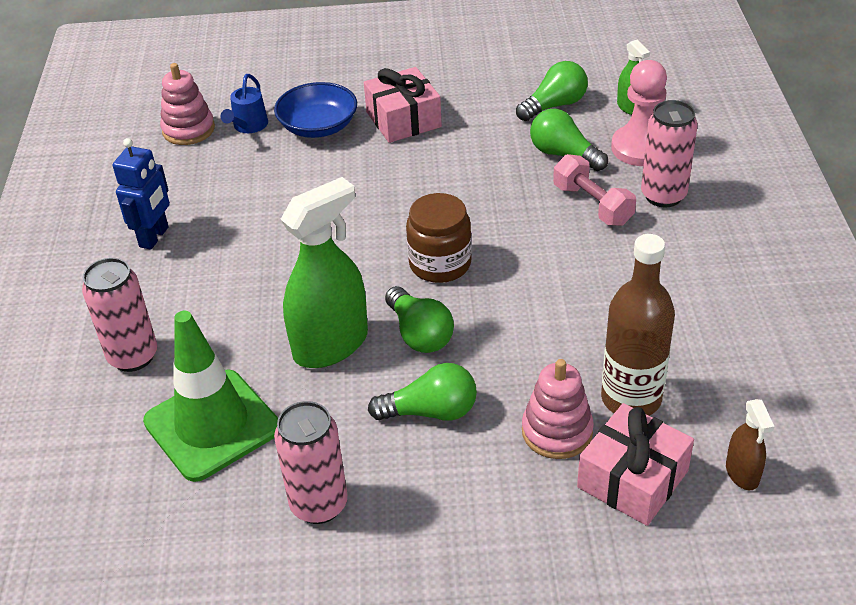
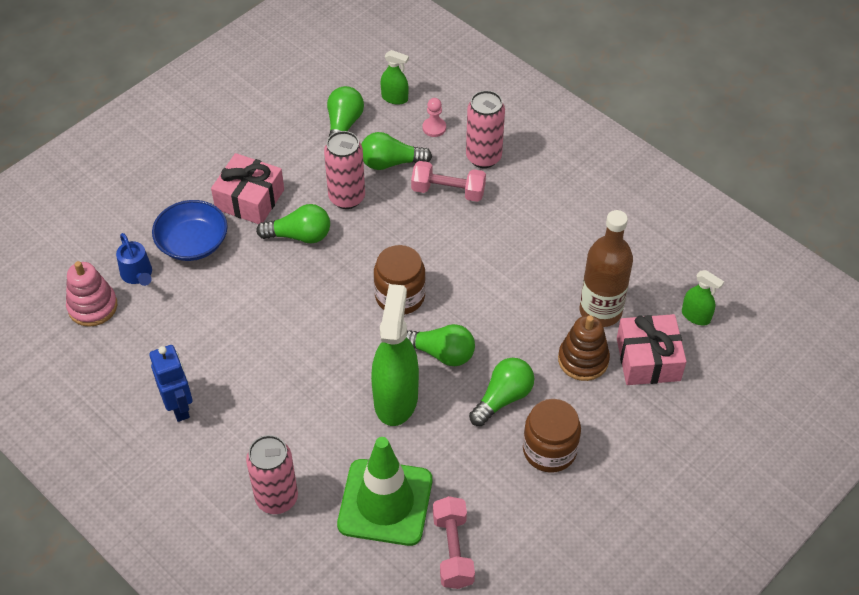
camera: 45 degrees left, 10 degrees up
(216, 513) = (453, 550): none -> pink dumbbell
(319, 504) = (504, 500): pink can -> pink can (347, 198)
(411, 167) = (299, 235): none -> green light bulb
(419, 491) = (549, 450): none -> brown jar
(557, 431) = (583, 360): pink stacking toy -> brown stacking toy
(640, 148) = (434, 128): pink pawn -> pink pawn, size x0.50
(742, 473) = (696, 316): brown spray bottle -> green spray bottle

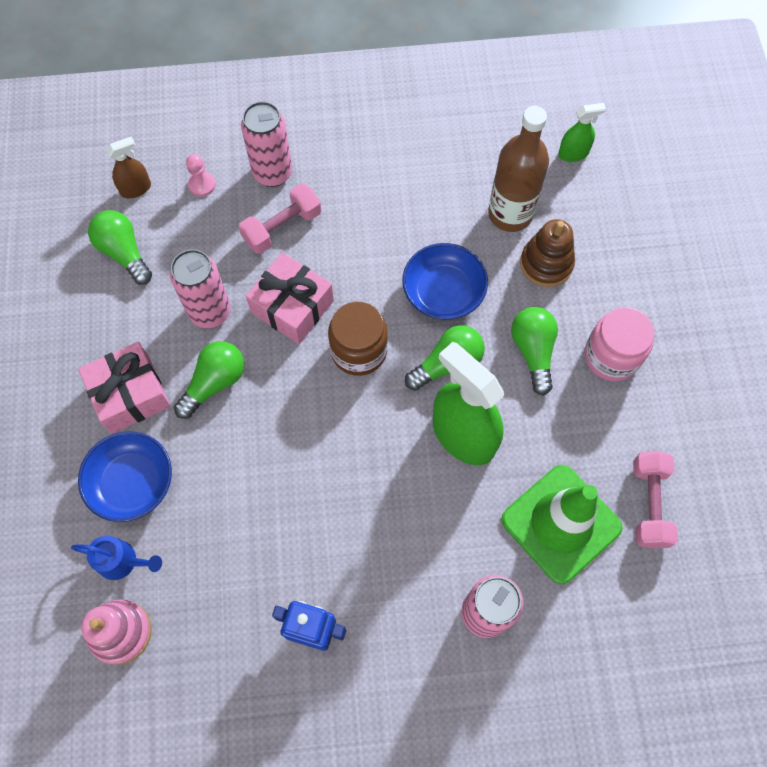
camera: 50 degrees left, 15 degrees up
(391, 163) = (206, 247): green light bulb -> none
(394, 98) = (136, 189): green spray bottle -> brown spray bottle
(453, 550) = (649, 504): pink dumbbell -> pink dumbbell turned 60 degrees clockwise
(494, 313) = (443, 292): none -> blue bowl
(549, 450) = (611, 356): brown jar -> pink jar
(648, 359) = (585, 218): pink gift -> pink gift (292, 307)

